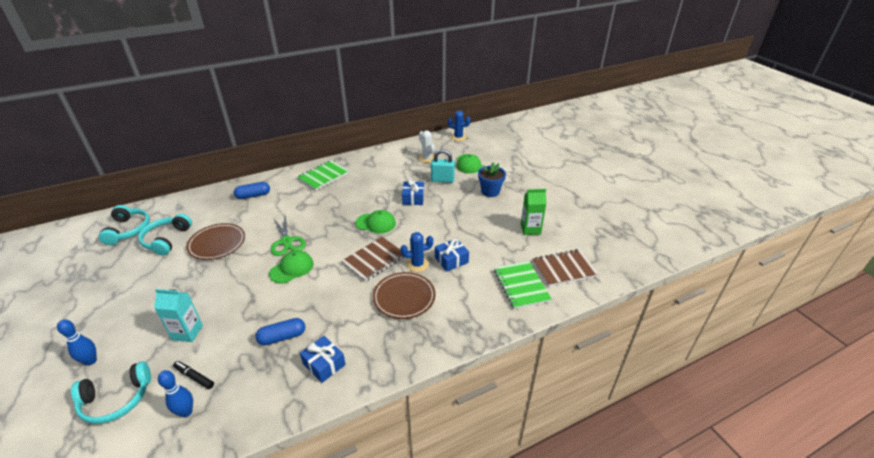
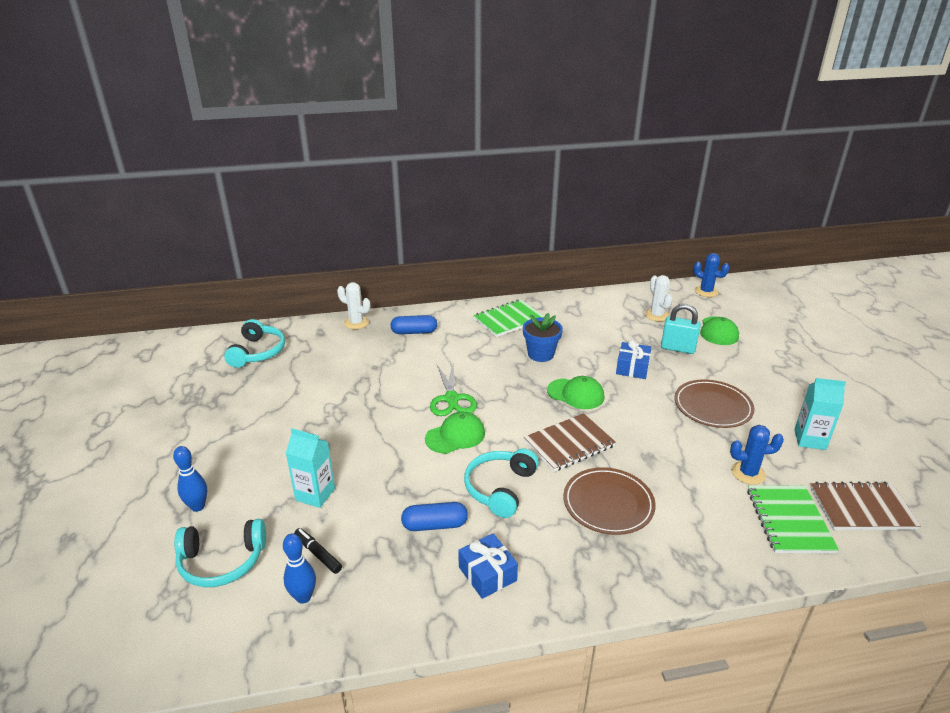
camera: 15 degrees right, 5 degrees down
(166, 239) = (301, 371): turquoise headphones -> turquoise headphones (500, 488)
(207, 195) = (356, 323): none -> white cactus
(217, 243) = (362, 387): brown plate -> brown plate (712, 407)
(417, 264) = (631, 461): blue cactus -> blue cactus (748, 473)
(451, 260) = (682, 464): blue gift -> none
(490, 191) = (749, 375): blue flower pot -> blue flower pot (540, 354)
(530, 229) = (810, 440): green carton -> turquoise carton

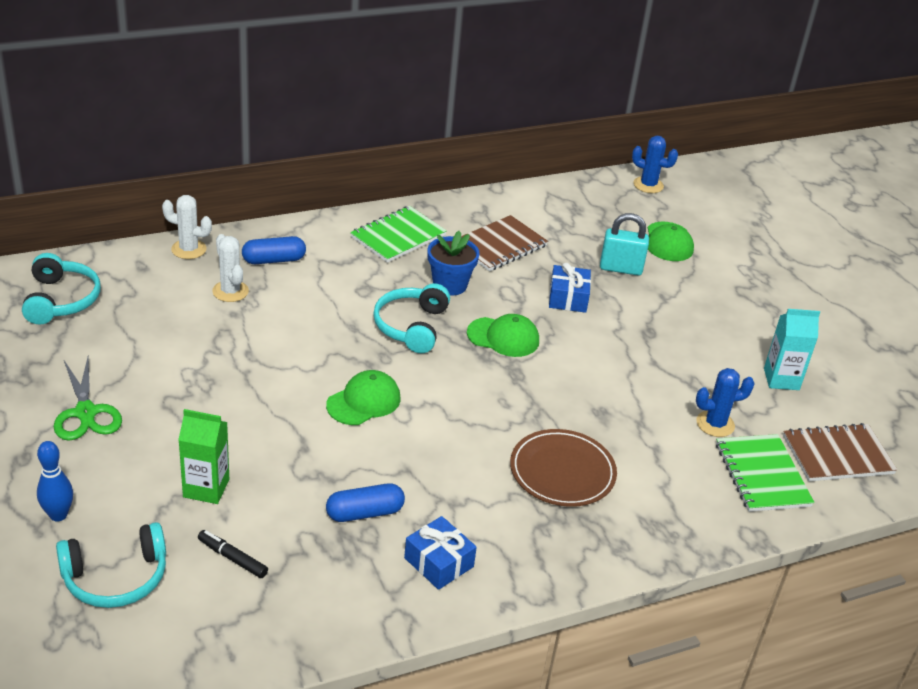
camera: 15 degrees left, 5 degrees up
(303, 597) = (230, 608): blue bowling pin -> none
(315, 494) = (206, 488): turquoise carton -> green carton
(452, 399) = (347, 353): green scissors -> green scissors (86, 412)
(500, 488) = (433, 463): turquoise headphones -> turquoise headphones (411, 326)
(569, 444) = (506, 402): brown notebook -> brown notebook (500, 245)
(656, 315) = (589, 222): white cactus -> white cactus (230, 291)
(712, 407) = (669, 344): brown plate -> none

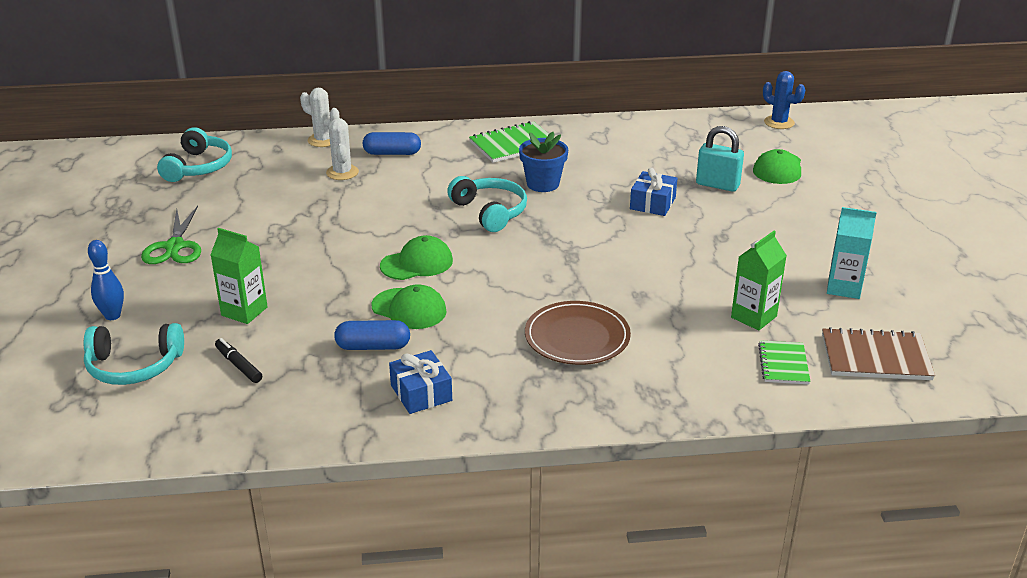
camera: 20 degrees right, 5 degrees down
(411, 326) = (490, 212): turquoise headphones -> turquoise headphones turned 120 degrees clockwise
(500, 245) = (606, 158): brown notebook -> none
(503, 337) = (573, 228): green cap -> green cap (409, 309)
(715, 424) = (753, 317): blue cactus -> green carton
(762, 475) = (783, 364): green notebook -> green notebook, size x0.63

